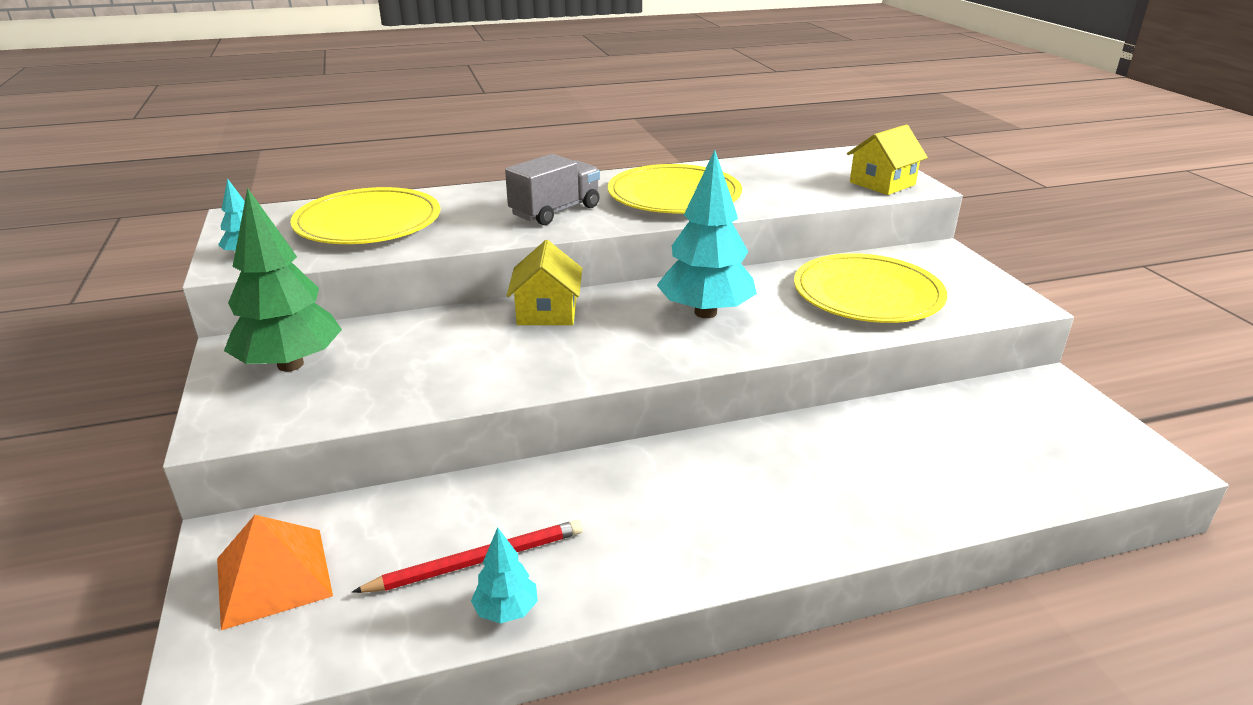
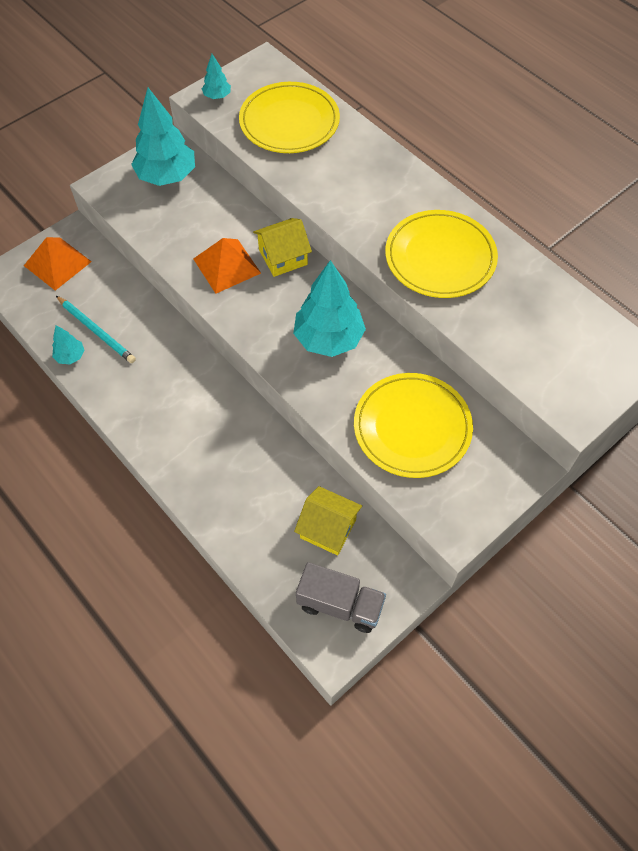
camera: 65 degrees right, 30 degrees up
(290, 364) = (167, 176): green tree -> turquoise tree
(477, 561) = (96, 331): red pencil -> turquoise pencil
(518, 354) = (227, 266): none -> orange pyramid
(555, 211) = (366, 202): grey truck -> grey truck (340, 604)
(882, 183) = (564, 387): yellow house -> yellow house (328, 528)

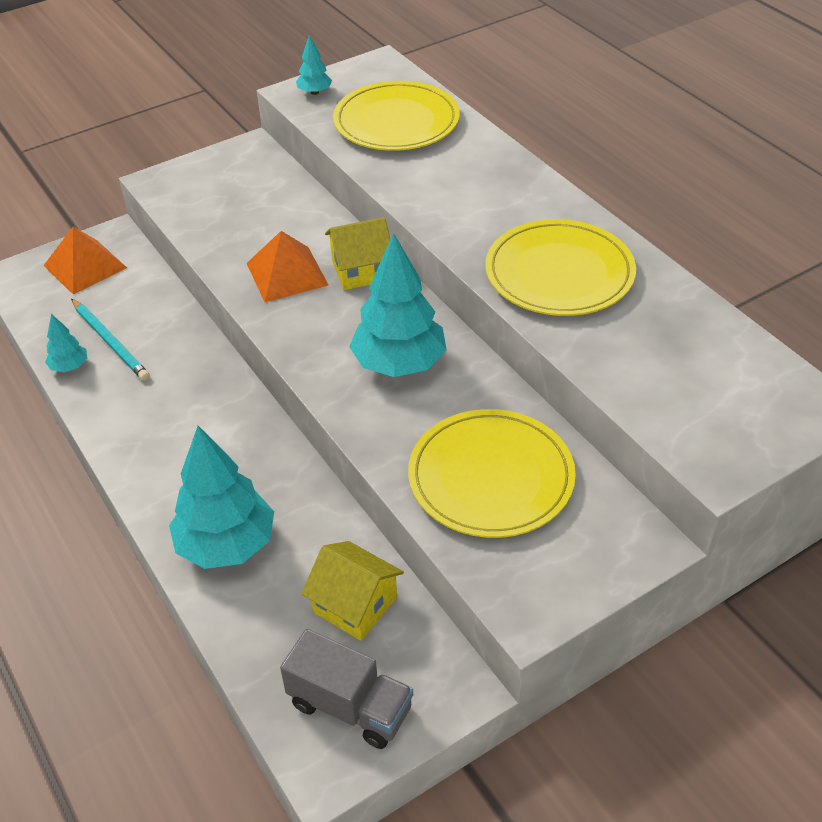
camera: 10 degrees right, 15 degrees down
(167, 176) = (238, 177): turquoise tree -> turquoise tree (226, 545)

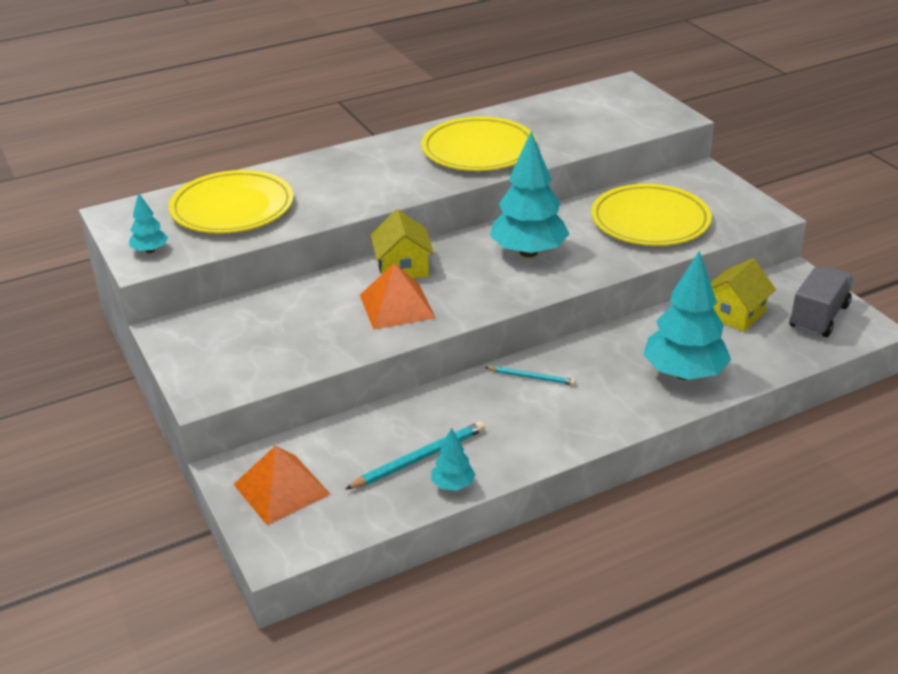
camera: 85 degrees left, 10 degrees down
(228, 412) = (531, 377): none -> turquoise pencil

